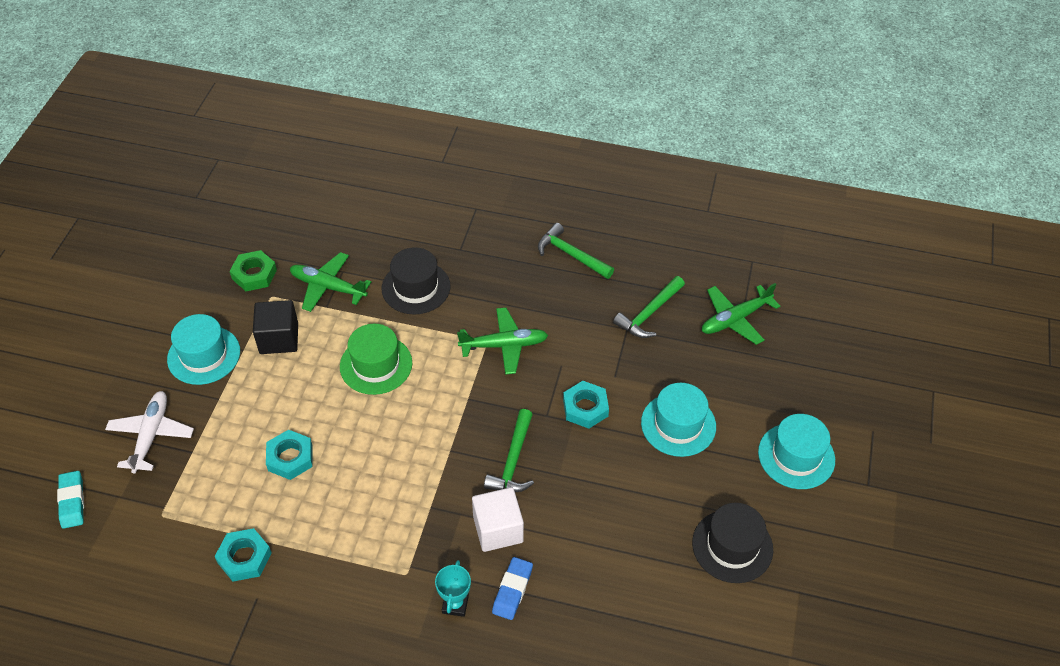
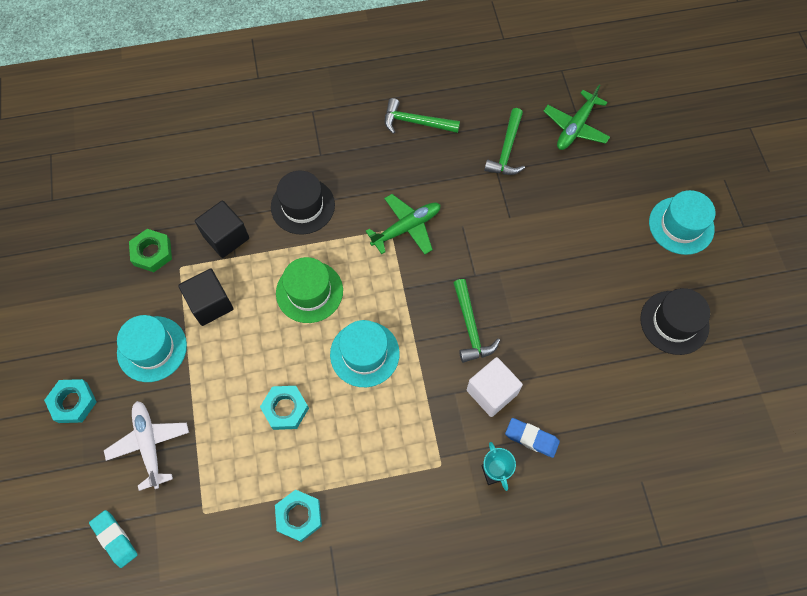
camera: 25 degrees left, 15 degrees up
(328, 287) = (226, 237): green plane -> black cube
(512, 590) = (531, 438): blue eraser -> blue eraser turned 60 degrees counterclockwise
(585, 408) = (502, 255): turquoise nut -> turquoise nut (73, 402)
(678, 424) = (581, 238): turquoise hat -> turquoise hat (364, 354)

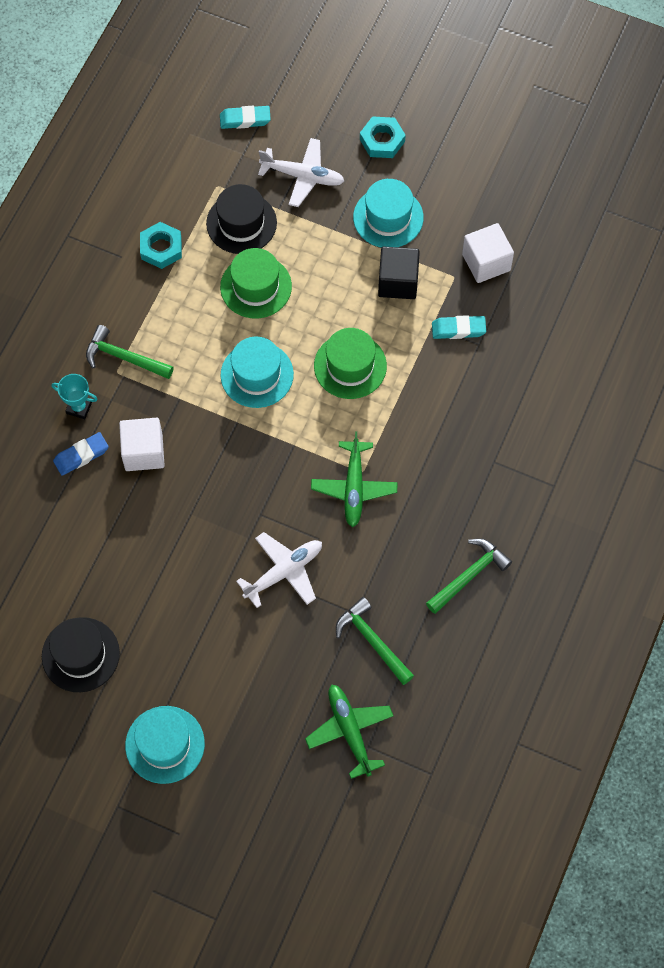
camera: 125 degrees right, 0 degrees up
(152, 253) = (486, 262): green nut -> white cube
(226, 237) = (458, 329): black cube -> turquoise eraser
(285, 409) = (256, 286): turquoise nut -> green hat
(303, 206) = (445, 412): black hat -> black hat (241, 223)
(471, 327) = (213, 475): green hammer -> green hammer (124, 357)
(504, 232) = (283, 572): none -> white plane

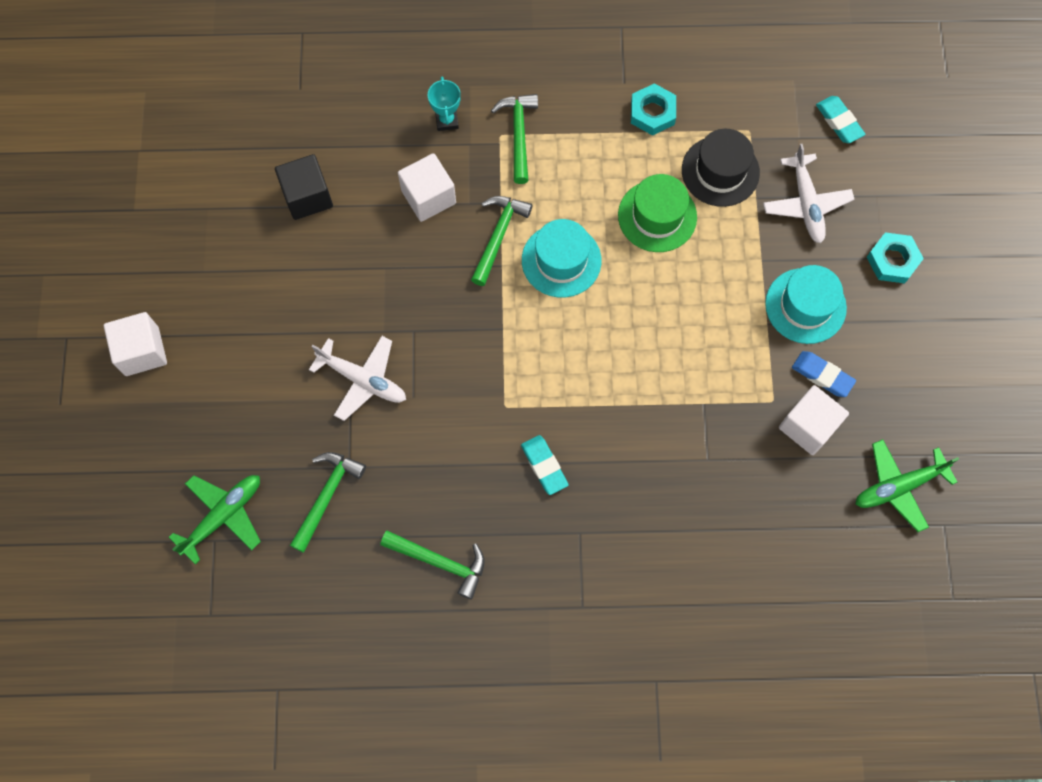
camera: 65 degrees right, 5 degrees up
(80, 654) = (200, 237): black hat -> none
(81, 455) = (399, 145): blue eraser -> blue eraser (822, 375)
(165, 744) = (142, 351): turquoise hat -> white cube
(209, 413) = (498, 236): none -> green hammer
(350, 366) = (616, 343): green hat -> none
(354, 487) = (484, 406): green plane -> green plane (899, 486)
(398, 282) = (736, 348): black cube -> black cube (307, 197)
(458, 329) = (714, 432): turquoise eraser -> turquoise eraser (544, 466)

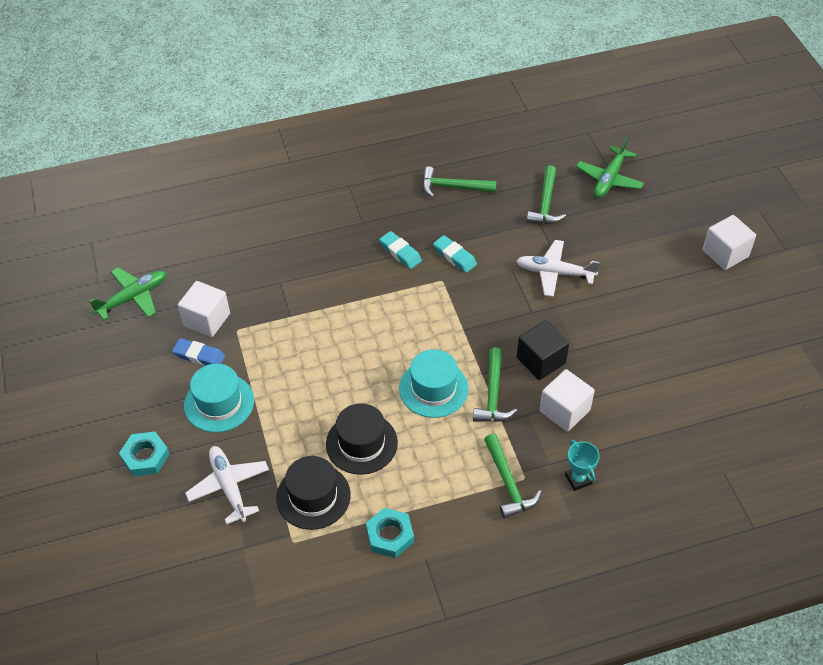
camera: 165 degrees right, 20 degrees down
(307, 197) = (665, 386): black cube -> black cube (541, 360)
(657, 216) = (361, 443): green hat -> black hat
(839, 122) = (206, 573): turquoise eraser -> turquoise eraser (454, 256)

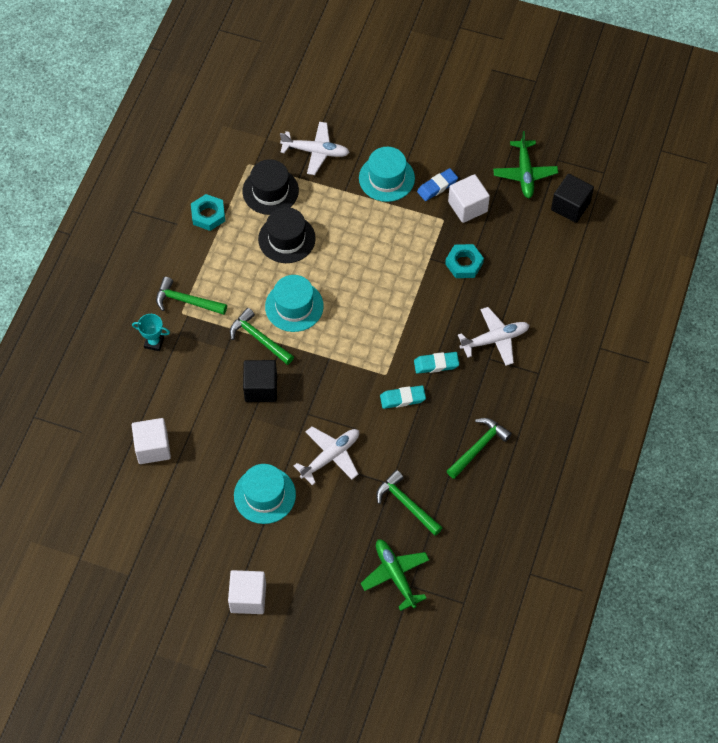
camera: 125 degrees right, 10 degrees up
(145, 457) = (376, 120): turquoise nut -> turquoise nut (464, 263)
(150, 247) = (570, 206): none -> black cube
(340, 227) = (494, 339): none -> white plane
(564, 410) = (209, 373): white cube -> white cube (153, 448)
(633, 295) = (264, 495): none -> turquoise hat

